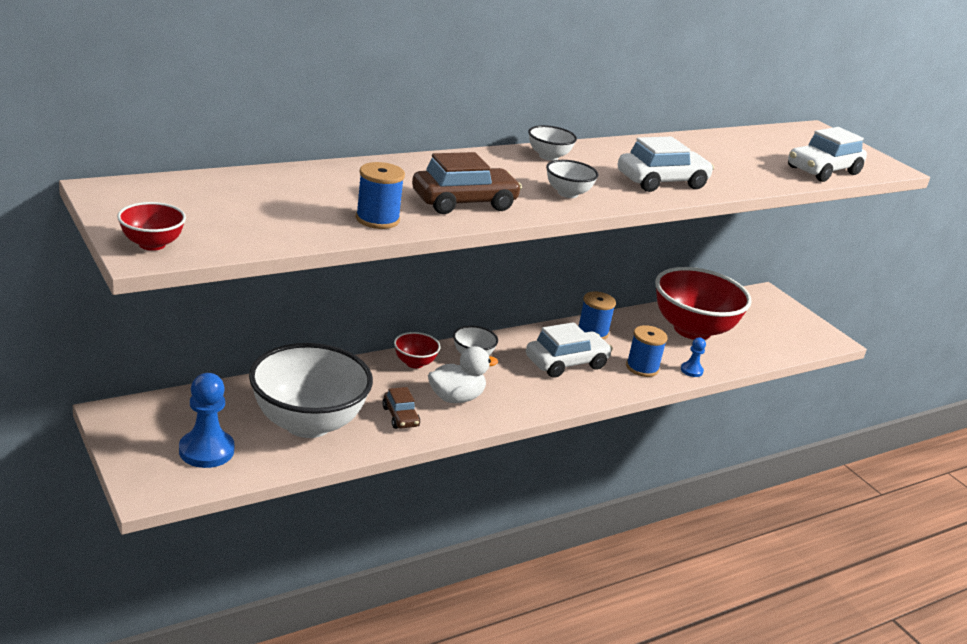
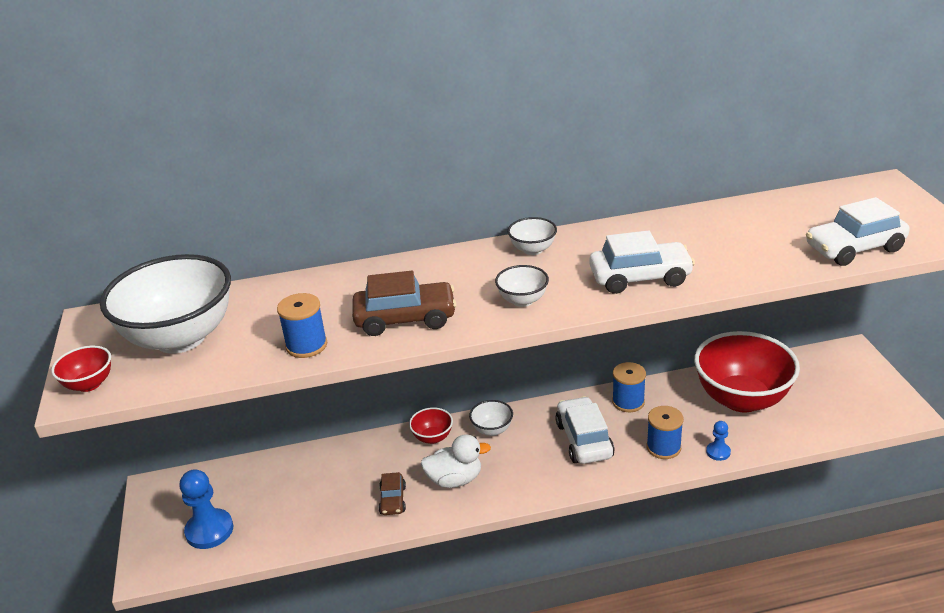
camera: 25 degrees right, 5 degrees up
(308, 423) = (307, 504): white bowl -> white bowl (180, 338)
(566, 363) = (584, 440): white car -> white car turned 90 degrees counterclockwise

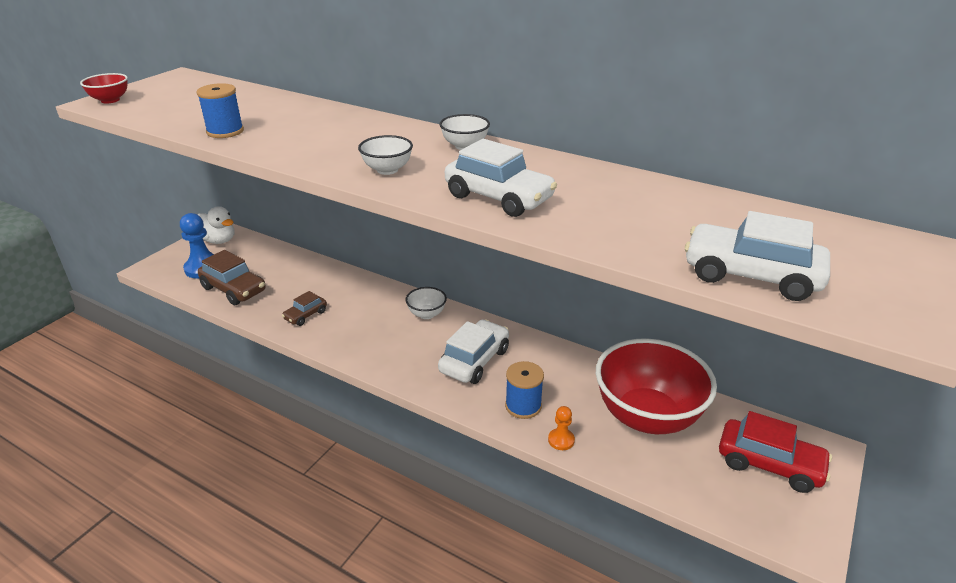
camera: 40 degrees right, 0 degrees up
(180, 338) = (187, 100): white bowl -> none
(405, 319) = (301, 144): brown car -> brown car (234, 289)
(432, 437) = (385, 295): red bowl -> none
(455, 479) = (356, 328): white duck -> white duck (218, 240)
(628, 402) = (548, 357): blue spool -> none
(718, 452) = (561, 440): blue pawn -> orange pawn
(837, 381) = (769, 464): none -> red car

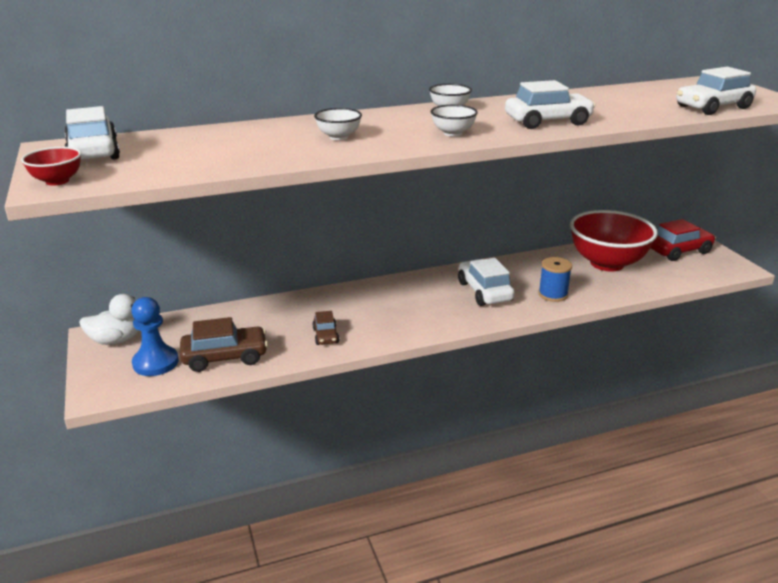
camera: 50 degrees left, 5 degrees down
(180, 87) = (93, 152): none -> white car
(225, 131) = (266, 157): blue spool -> none
(426, 314) = (403, 287): white bowl -> white bowl (338, 137)
(561, 440) = (598, 296): orange pawn -> none

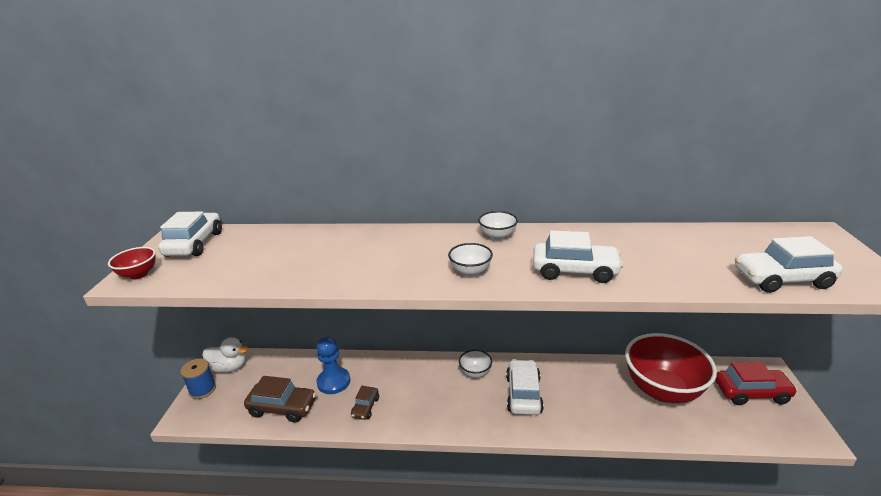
camera: 25 degrees right, 0 degrees up
(155, 363) = (236, 398): blue pawn -> blue pawn (333, 382)
(338, 137) = (372, 259): white bowl -> white bowl (475, 373)
(553, 294) = (585, 415): blue spool -> blue spool (202, 389)

